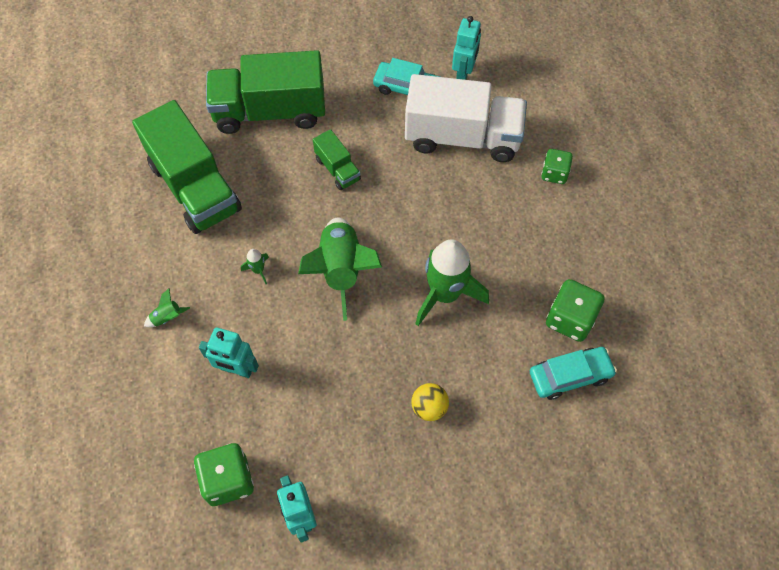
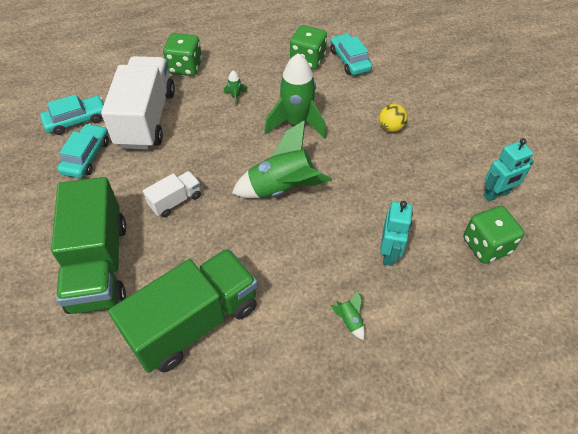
camera: 95 degrees left, 10 degrees down
(258, 270) = (288, 250): green rocket -> green rocket (235, 96)
(337, 169) = (175, 201): green truck -> white truck
(463, 74) = (76, 120): turquoise robot -> turquoise car
(554, 173) = (185, 67): green dice -> green dice, size x1.54

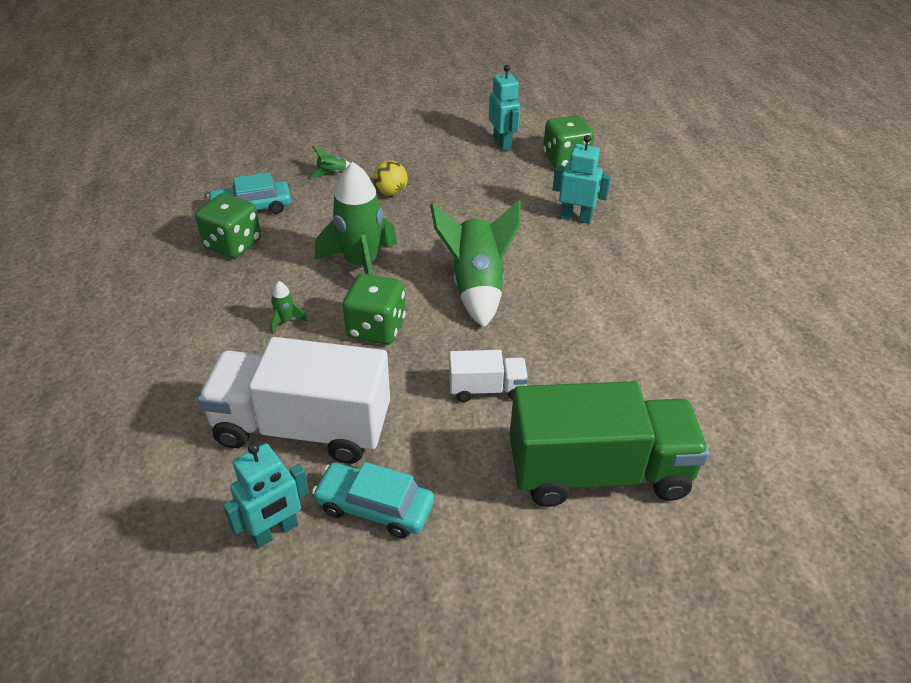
camera: 85 degrees left, 10 degrees down
(76, 120) = (275, 531): turquoise car -> turquoise robot
(175, 201) = (487, 389): white truck -> white truck turned 120 degrees clockwise
(185, 67) = (187, 378): green dice -> green dice (376, 328)
(194, 322) = (677, 371): green truck -> none
(349, 321) = (659, 254): green rocket -> green rocket (332, 174)

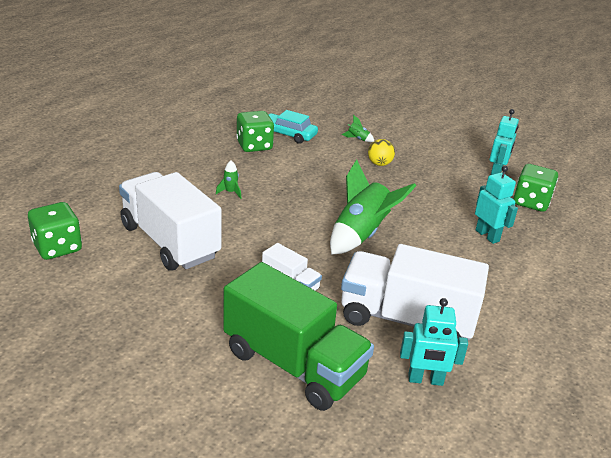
camera: 40 degrees right, 10 degrees down
(275, 531) = (95, 274): turquoise robot -> turquoise robot (425, 380)
(361, 265) = (308, 189): green rocket -> none
(374, 507) = (152, 296): turquoise car -> none
(376, 328) = (272, 221): green dice -> green dice (57, 247)
(622, 351) = (406, 319): none -> white truck

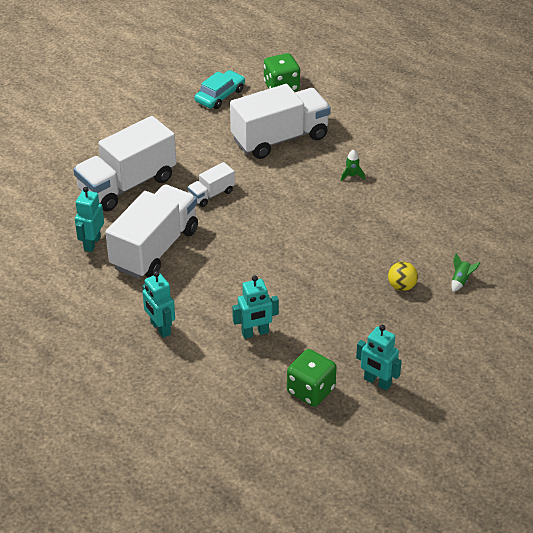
camera: 105 degrees right, 10 degrees up
(254, 146) = (443, 199): green dice -> none
(288, 134) = (470, 227): turquoise car -> turquoise car (220, 95)
(293, 364) = (127, 185): green truck -> white truck
(361, 235) = (271, 246): green rocket -> none
(526, 298) = (160, 328): none -> turquoise robot

